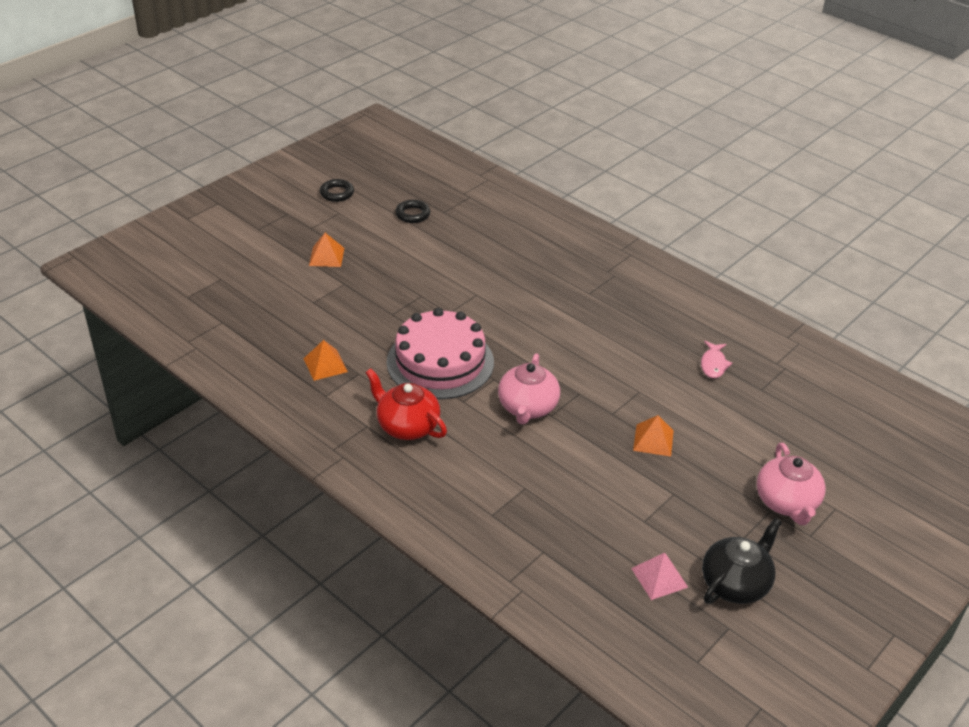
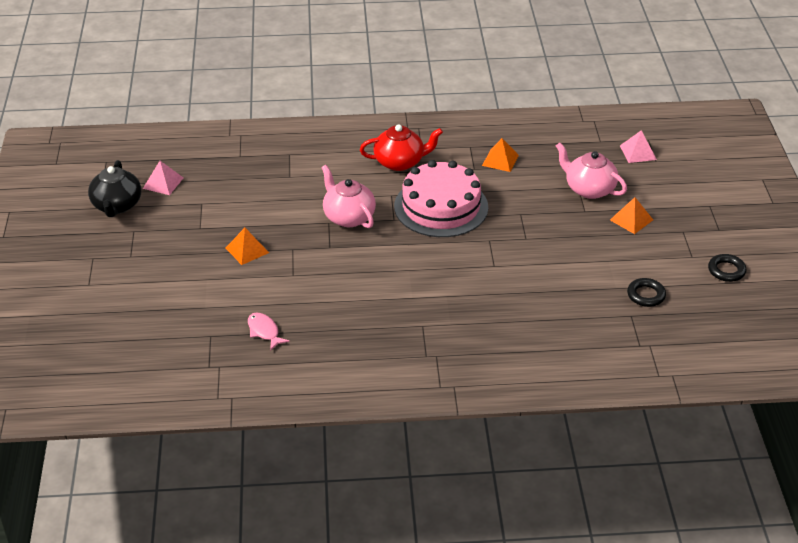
camera: 135 degrees right, 0 degrees up
(217, 293) = (638, 152): none -> pink pyramid
(786, 503) = (123, 267): pink teapot -> pink teapot (589, 189)

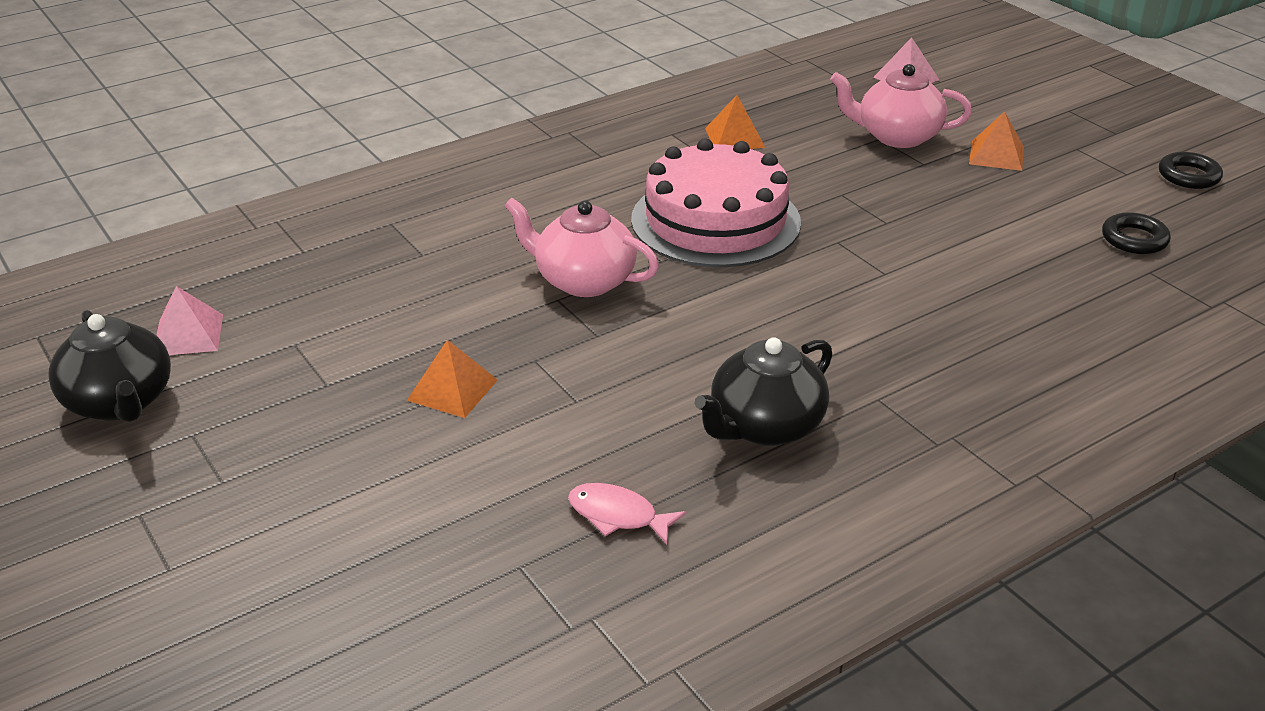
camera: 30 degrees left, 5 degrees down
(359, 318) = (764, 426): none -> black teapot
(400, 162) = (588, 182): red teapot -> none

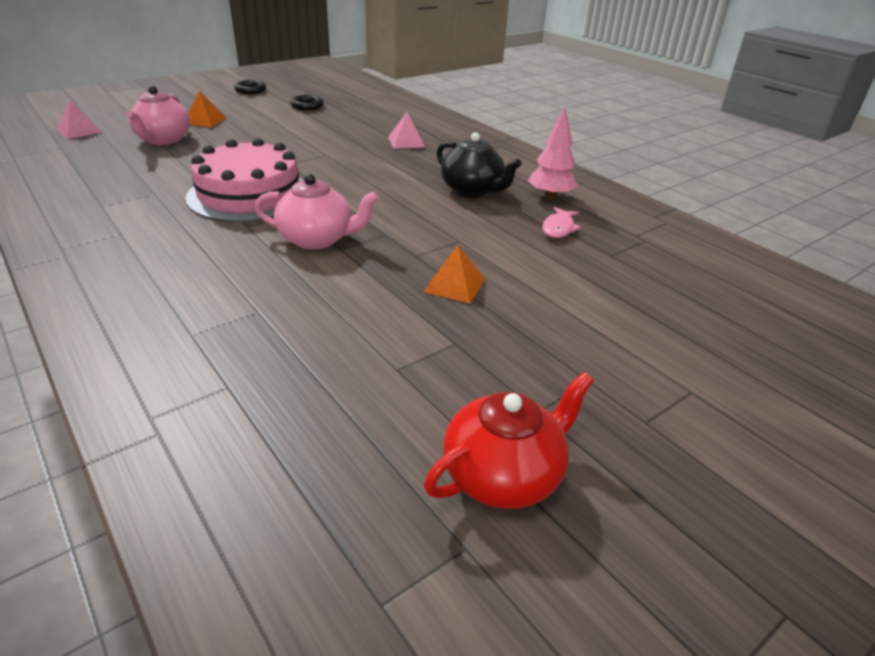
camera: 95 degrees left, 0 degrees up
(120, 402) = (504, 474): black teapot -> red teapot
(188, 335) = (382, 447): pink pyramid -> pink pyramid (406, 142)
(583, 281) = (317, 239): pink teapot -> pink teapot turned 105 degrees counterclockwise
(734, 137) = (127, 184): orange pyramid -> none
(751, 524) = (550, 197): none -> pink tree

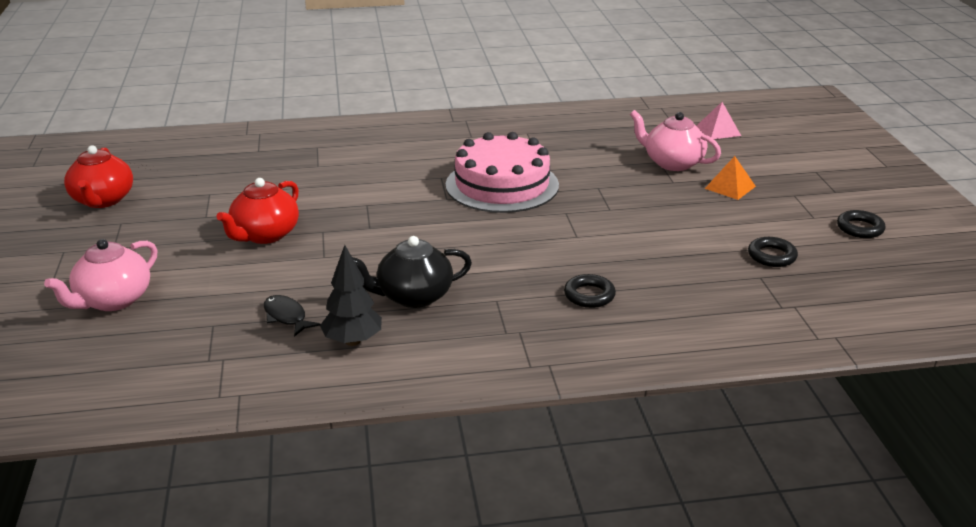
camera: 120 degrees right, 5 degrees down
(317, 239) = (391, 199): pink teapot -> pink teapot (113, 300)
(406, 142) = (589, 295): pink pyramid -> black ring
(454, 285) = (265, 235): orange pyramid -> red teapot
(550, 197) = (353, 341): pink tree -> black tree
(559, 228) = (286, 317): pink fish -> black fish

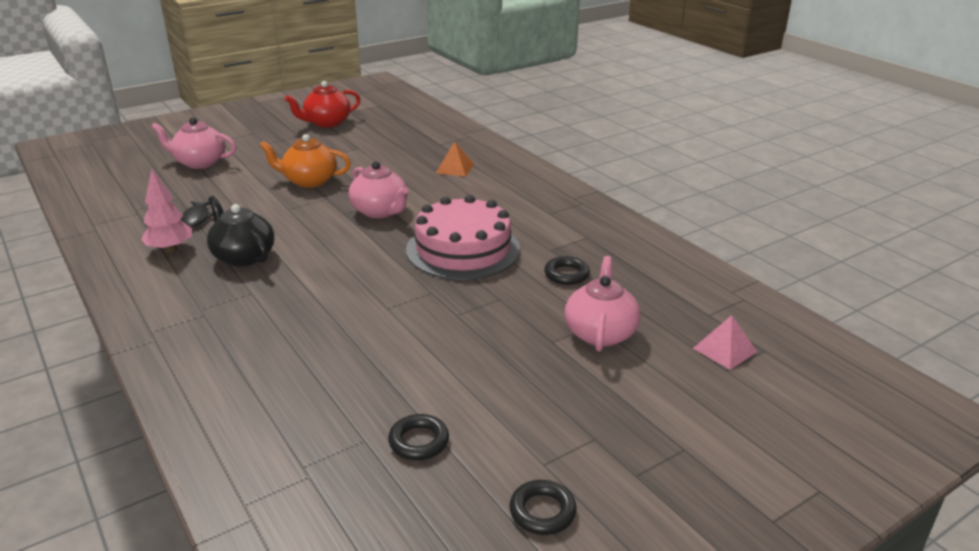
camera: 65 degrees right, 0 degrees up
(265, 235) = (309, 181): red teapot -> orange teapot
(286, 317) = (197, 218): black fish -> black fish turned 150 degrees clockwise
(353, 341) = (170, 249): black tree -> pink tree
(386, 208) = (380, 211): none -> pink teapot
(589, 295) = (278, 336): black ring -> black ring (566, 274)
(730, 187) = (573, 383): orange pyramid -> orange pyramid (455, 168)

